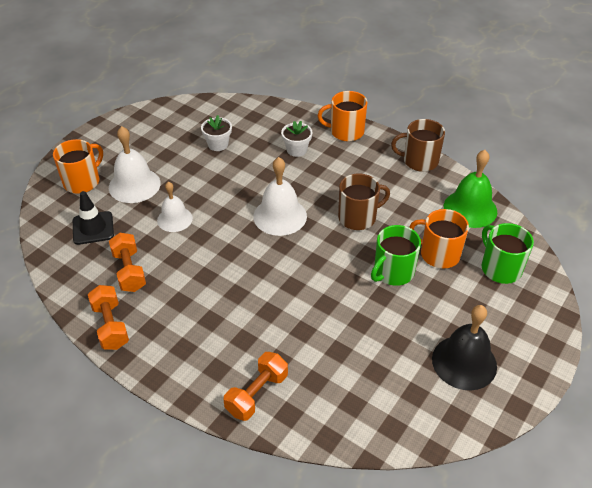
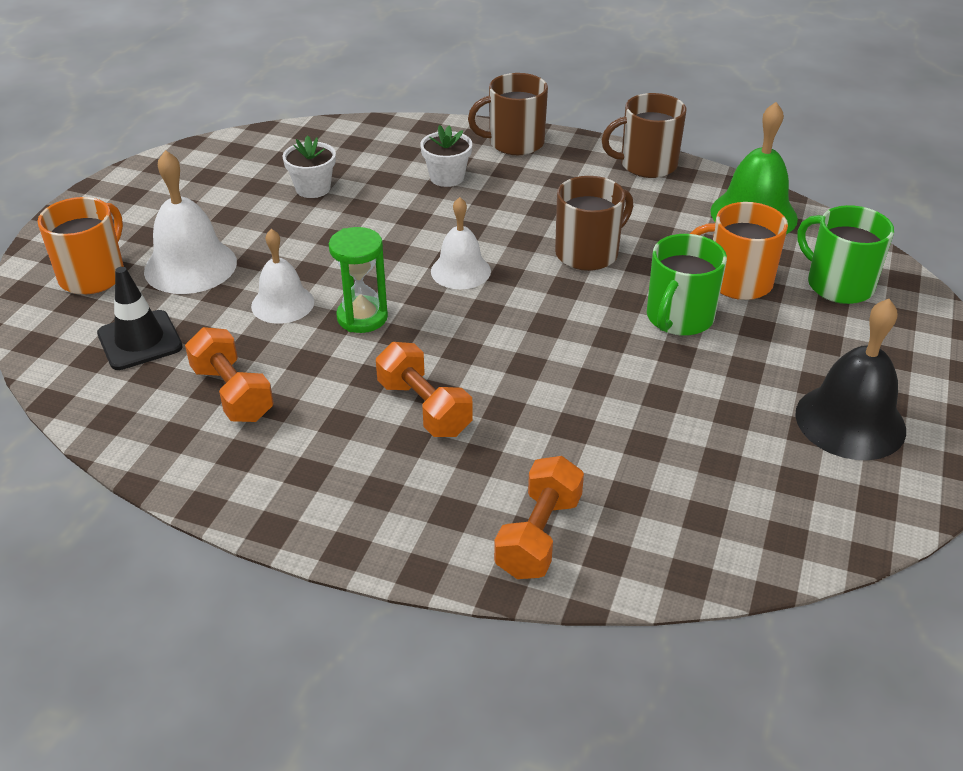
camera: 15 degrees left, 5 degrees down
(110, 326) = (231, 483): orange dumbbell -> orange dumbbell (424, 408)
(214, 236) = (362, 317): none -> green hourglass
(280, 216) = (460, 271): white bell -> white bell, size x0.66
(346, 132) = (514, 143): orange mug -> brown mug

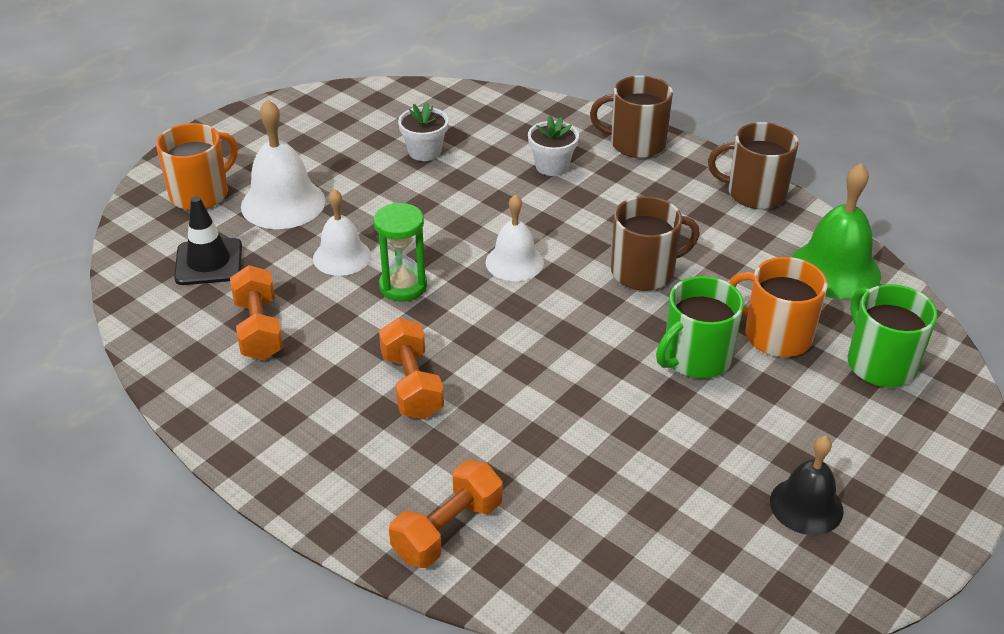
camera: 20 degrees right, 0 degrees up
(850, 421) = (806, 505): black bell -> black bell, size x0.66

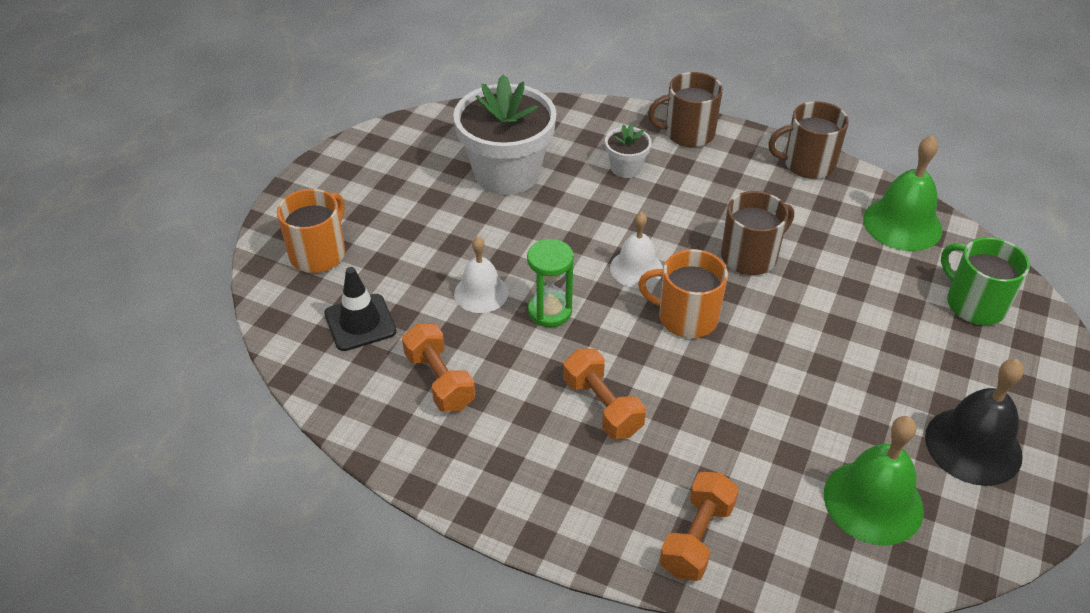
camera: 15 degrees left, 5 degrees up
(283, 203) = (401, 249): white bell -> none
(424, 151) = (507, 173): white flower pot -> white flower pot, size x2.13
(661, 537) = (873, 501): none -> green bell
(695, 358) = (828, 330): green mug -> none
(775, 335) = (882, 295): orange mug -> orange mug (686, 317)
(806, 505) = (973, 446): black bell -> black bell, size x1.52

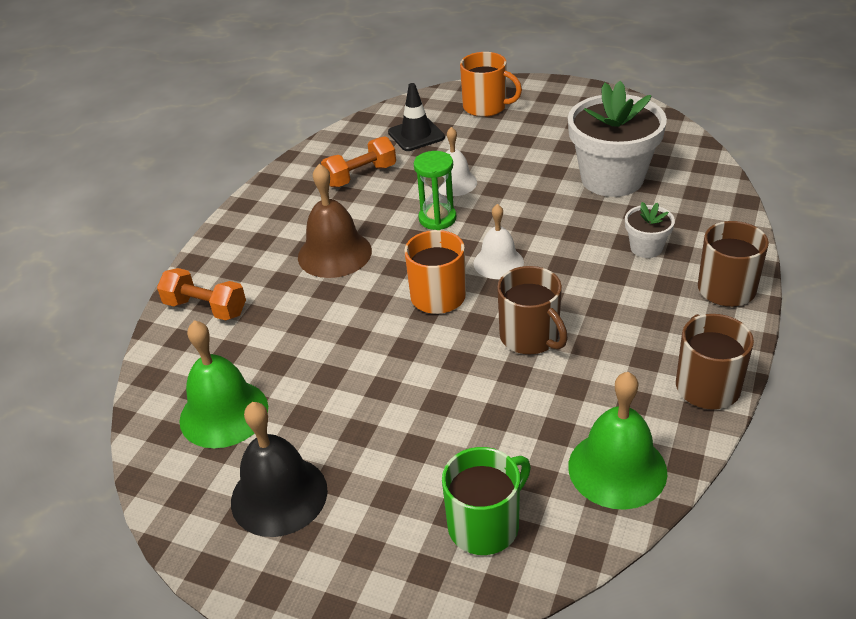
camera: 90 degrees right, 5 degrees down
(602, 406) = (334, 253): orange dumbbell -> brown bell

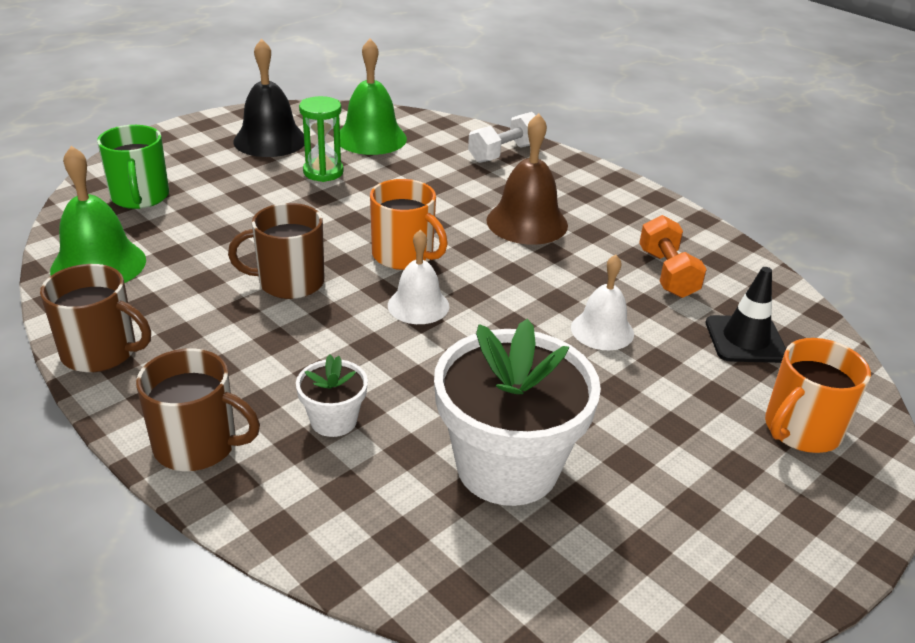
camera: 110 degrees right, 5 degrees down
(205, 308) = (504, 153): orange dumbbell -> white dumbbell
(437, 219) = (535, 295): green hourglass -> green hourglass (323, 172)

